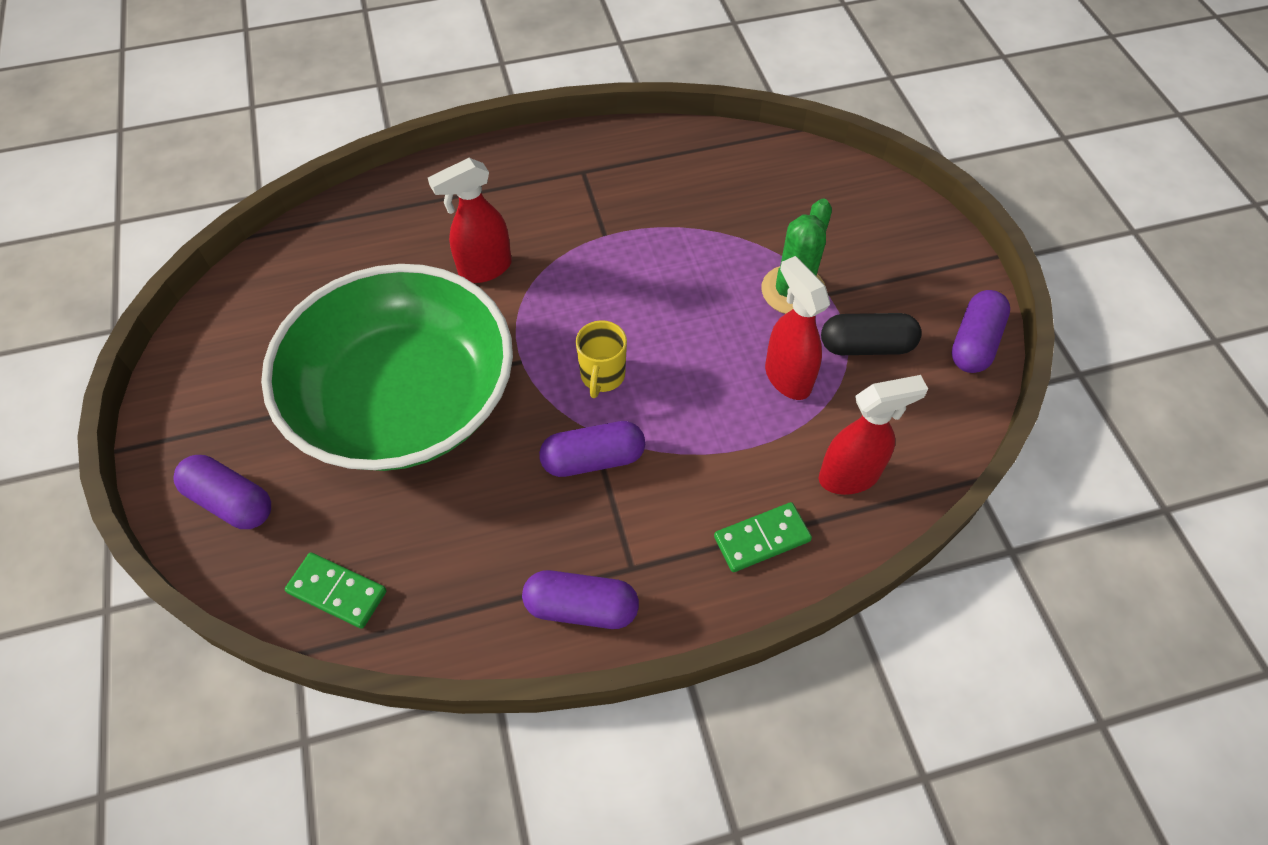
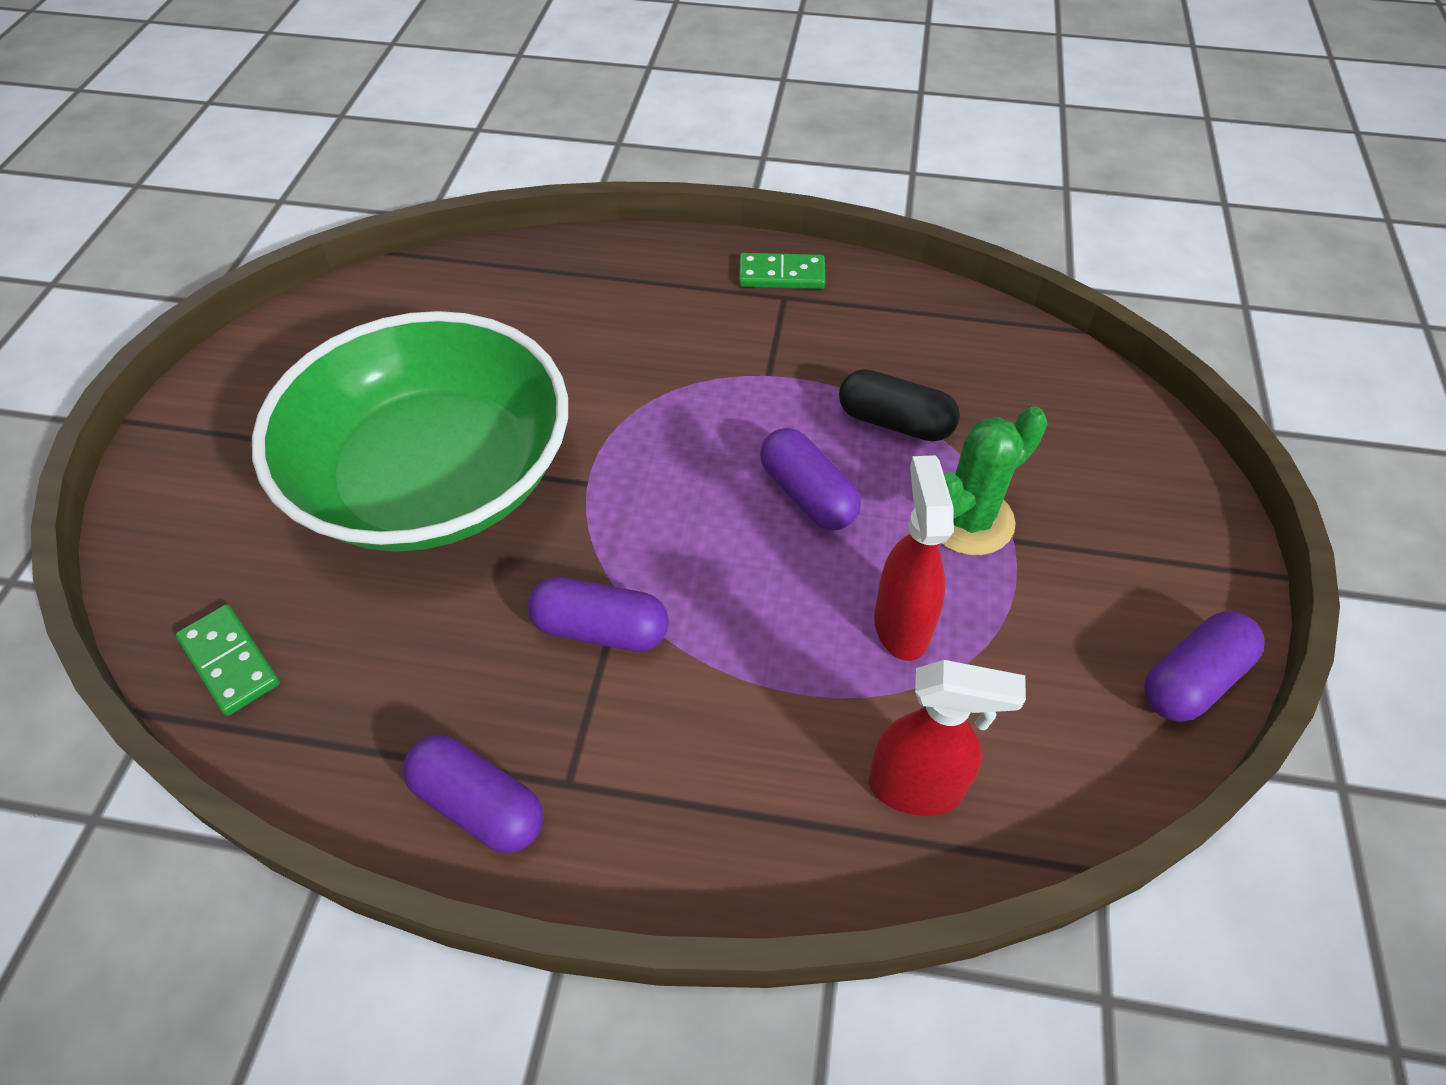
camera: 25 degrees right, 5 degrees down
(231, 501) = (192, 517): purple capsule -> purple capsule (807, 495)
(484, 269) = (608, 366): red spray bottle -> none
(602, 376) = (669, 535): yellow mug -> none
(761, 538) = (752, 819): green domino -> green domino (781, 275)
(866, 346) = (1031, 626): black capsule -> black capsule (894, 422)

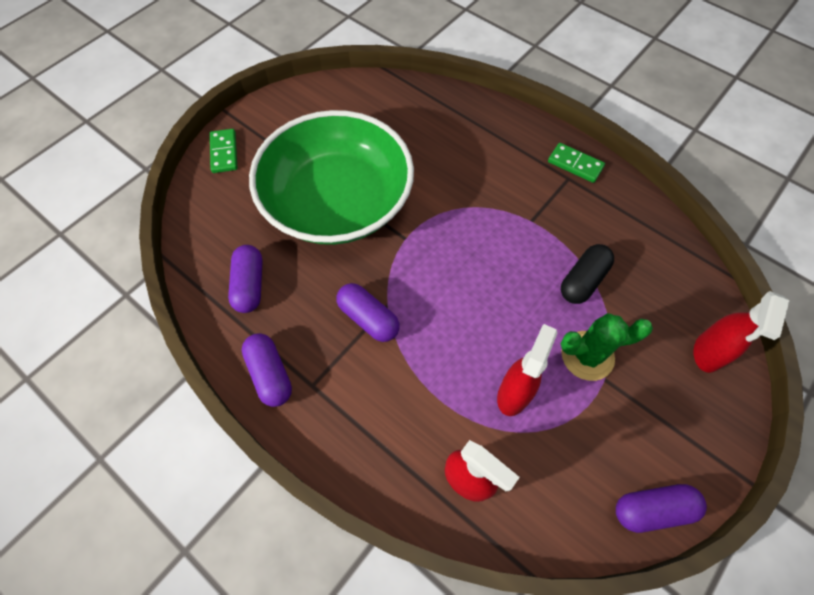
camera: 30 degrees right, 10 degrees up
(229, 662) = (207, 251): green domino -> green domino (224, 152)
(807, 495) = (509, 298): purple capsule -> purple capsule (249, 285)
(894, 422) = (582, 280): black capsule -> black capsule turned 75 degrees clockwise
(1119, 440) = (707, 353): none -> red spray bottle

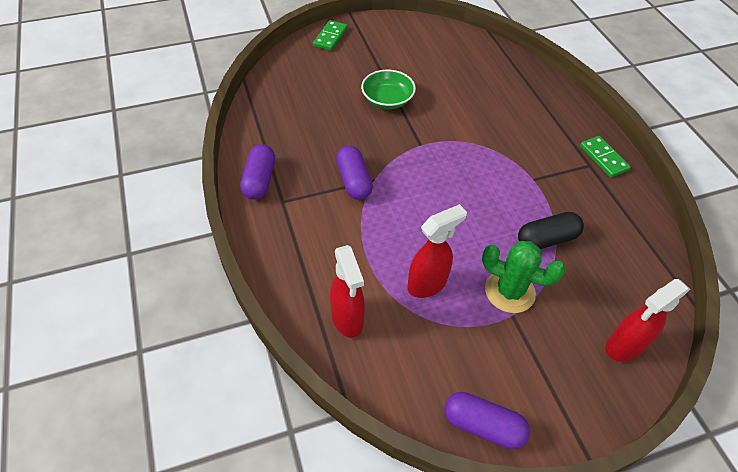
camera: 30 degrees right, 10 degrees down
(249, 285) = (287, 122): purple capsule -> none
(337, 201) = (387, 100): green bowl -> green bowl, size x0.41

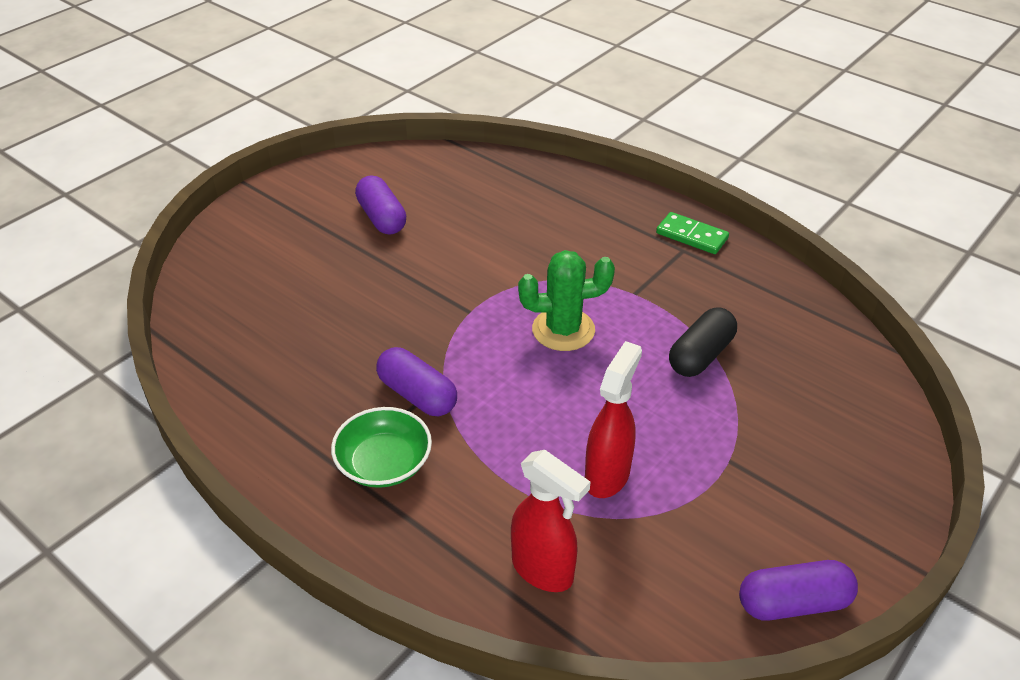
camera: 30 degrees left, 10 degrees down
(260, 180) = (284, 454): purple capsule -> purple capsule (382, 218)
(330, 37) = (240, 224): green domino -> none
(387, 100) = (383, 274): green bowl -> green bowl (384, 463)
(509, 291) = (706, 435): green cactus -> green cactus (563, 330)
(623, 346) = (865, 432): red spray bottle -> none

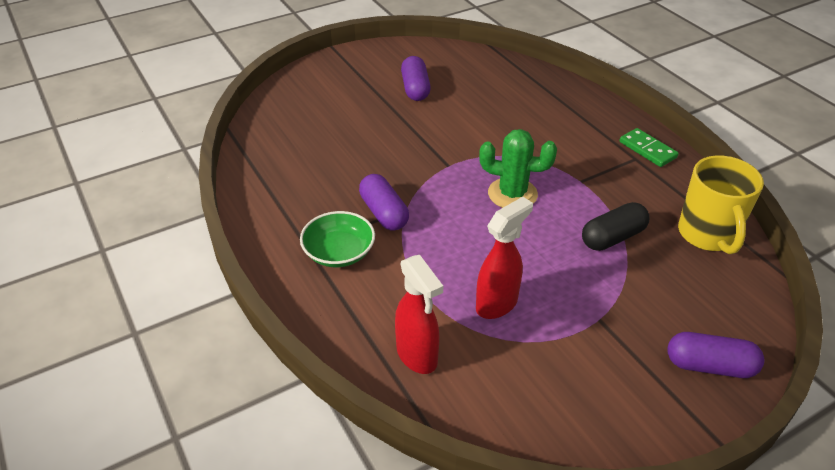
camera: 20 degrees right, 0 degrees up
(793, 603) = (601, 437): purple capsule -> purple capsule (709, 366)
(800, 325) = (707, 235): none -> yellow mug

